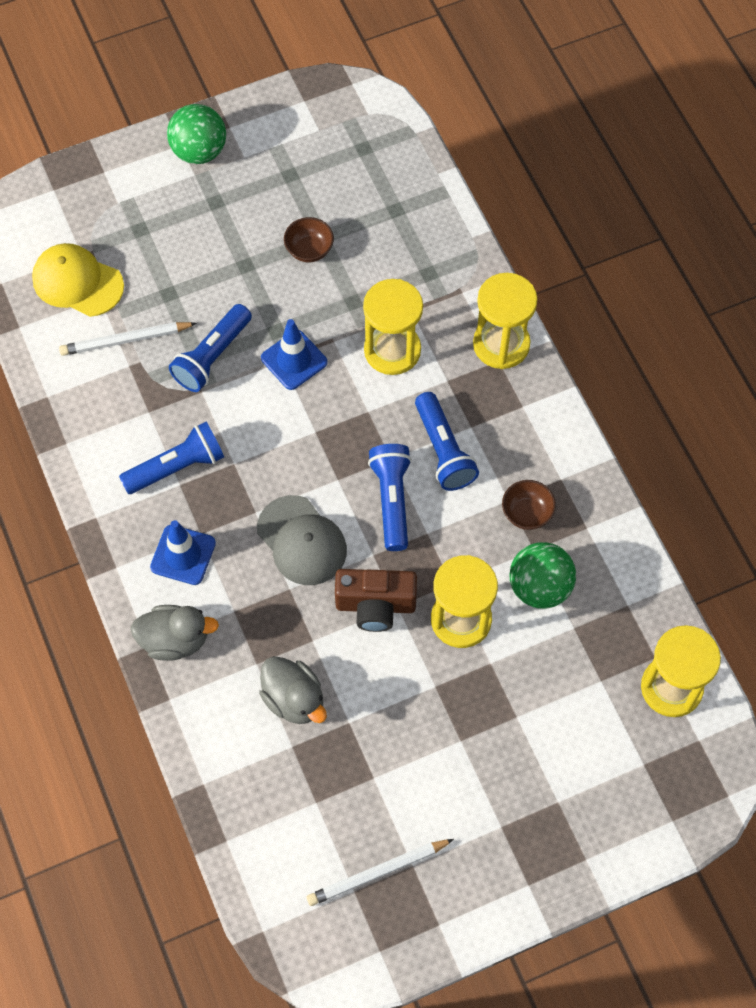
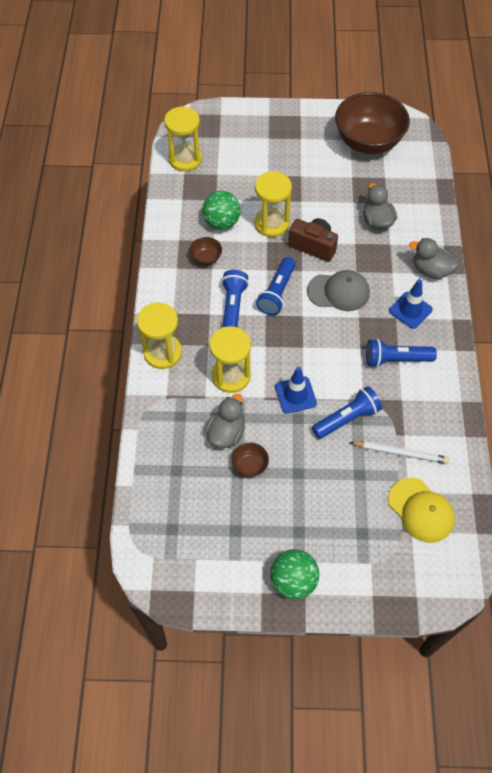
camera: 155 degrees left, 5 degrees down
(302, 541) = (338, 292): grey cap -> grey cap turned 105 degrees clockwise
(359, 276) = (226, 433): none -> grey duck
(377, 873) = (368, 142): white pencil -> brown bowl

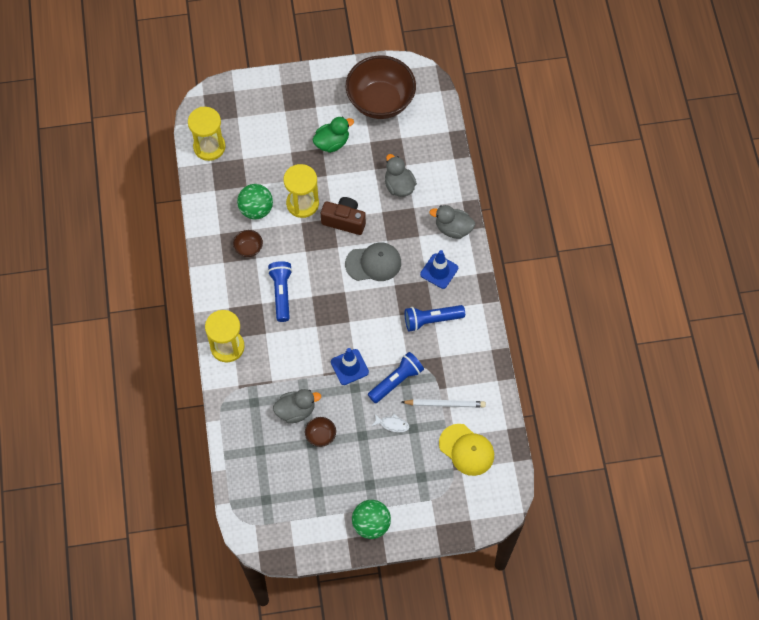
camera: 10 degrees left, 5 degrees up
(226, 433) = (296, 411): grey duck -> grey duck turned 60 degrees clockwise
(231, 376) = (291, 359): yellow hourglass -> none
(277, 293) = (318, 273): blue flashlight -> none
(312, 172) = (332, 143): none -> green duck
(335, 466) = (392, 424): none -> white fish

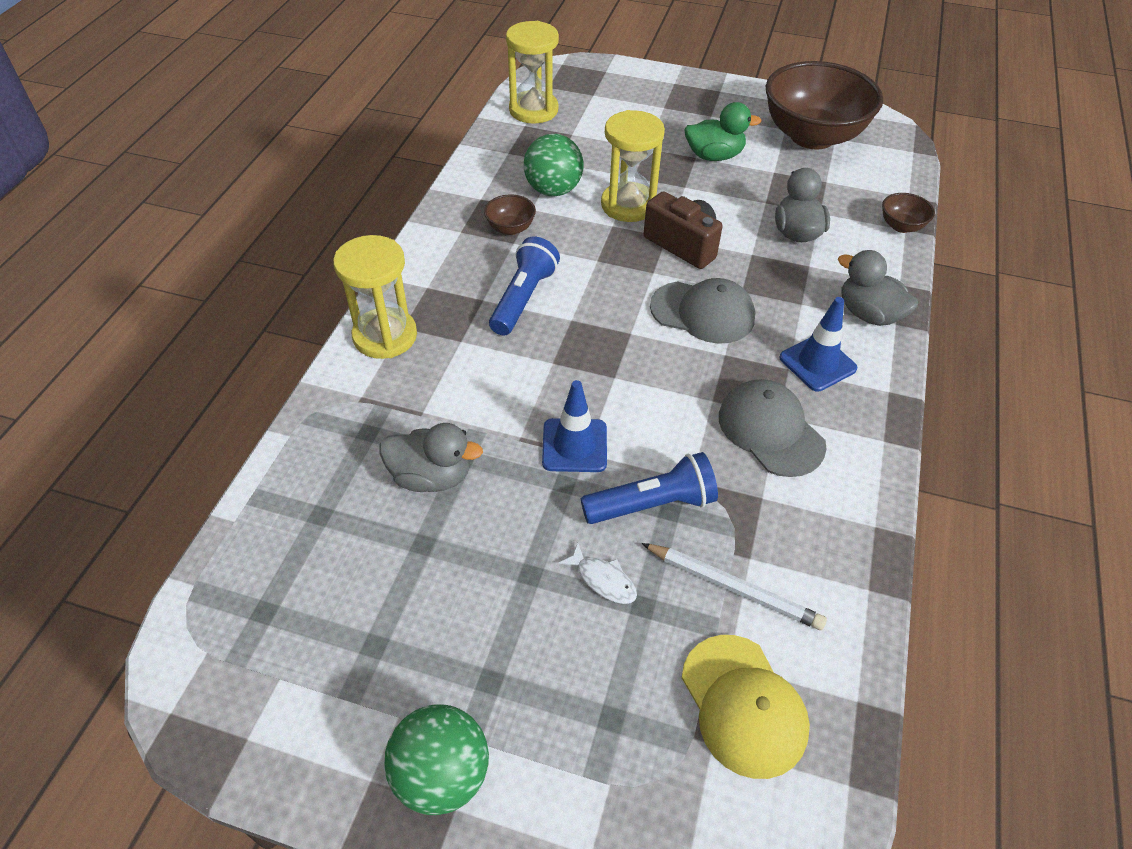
camera: 25 degrees right, 15 degrees down
(320, 436) = (449, 539): brown bowl -> brown bowl (901, 226)
(431, 320) = (770, 430): blue flashlight -> grey cap

